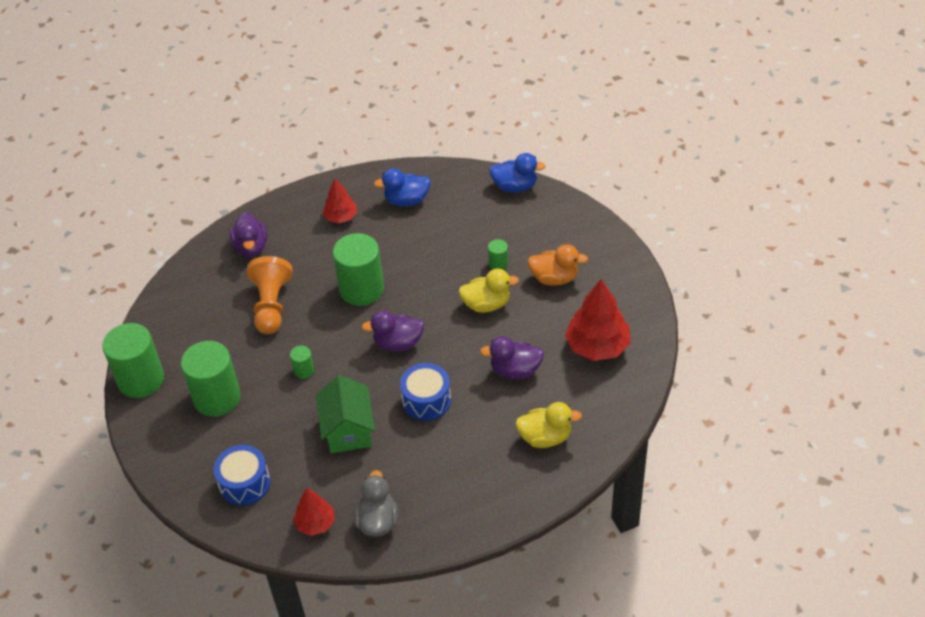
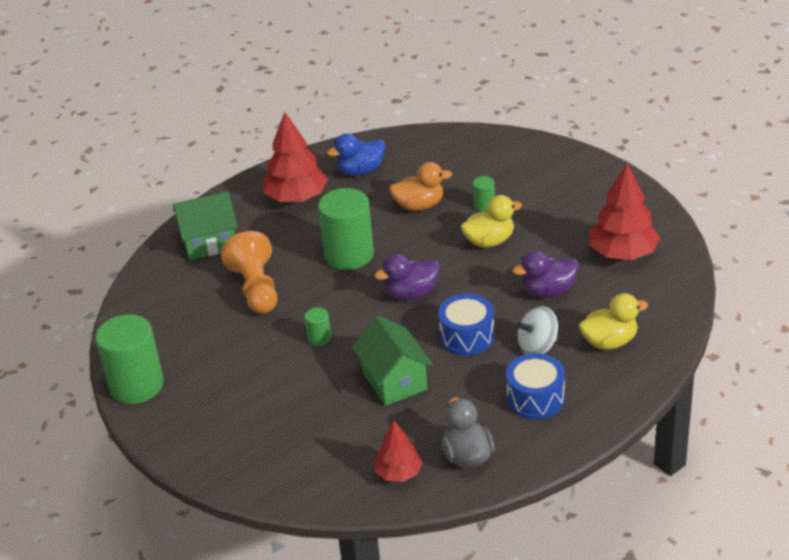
camera: 15 degrees left, 10 degrees down
(217, 397) = (232, 383): green cylinder -> none
(244, 483) = (301, 454): blue drum -> blue drum (535, 398)
(251, 247) = (209, 242): purple duck -> green house
(341, 217) = (296, 198): red tree -> red tree, size x1.70
(481, 426) = (537, 346): none -> white spinning top
(515, 186) = (469, 138): blue duck -> none
(554, 278) = (549, 205): orange duck -> orange duck (419, 205)

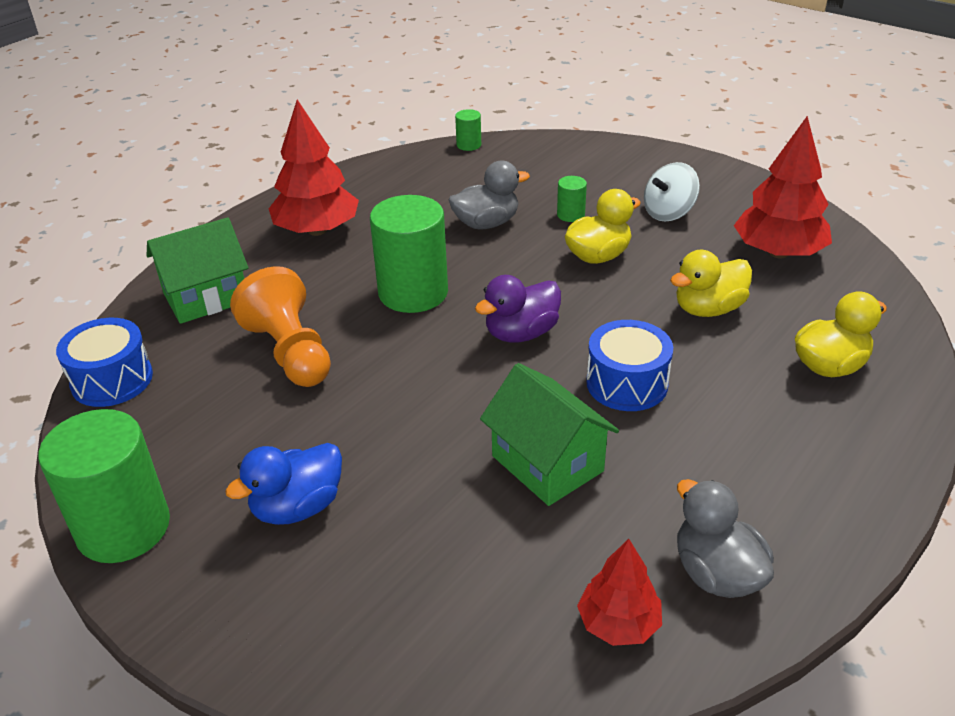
camera: 15 degrees left, 0 degrees up
(319, 338) = (408, 412): green cylinder -> green cylinder (469, 145)
(360, 171) = (393, 192): blue duck -> blue duck (297, 507)
(419, 205) = (486, 223): orange duck -> grey duck
(535, 398) = (772, 462): blue drum -> blue drum (112, 380)
(537, 346) = (734, 385): white spinning top -> white spinning top (668, 213)
(548, 291) = (708, 309): purple duck -> yellow duck

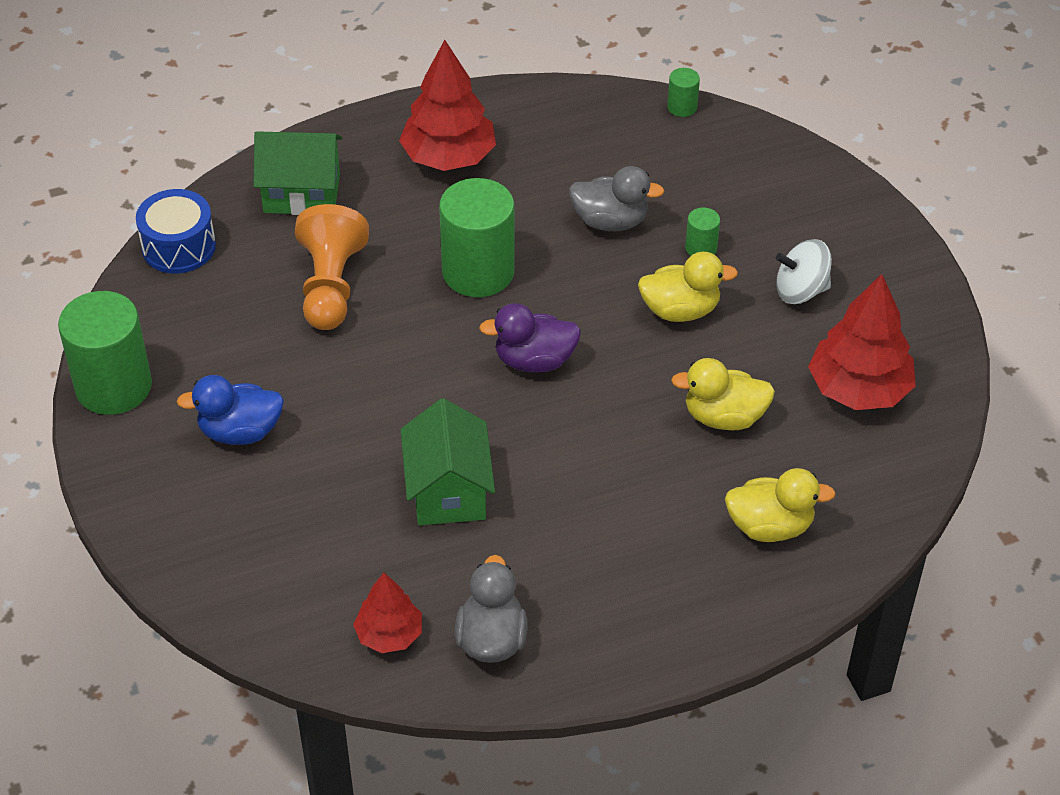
camera: 30 degrees right, 10 degrees up
(627, 383) = (577, 454): blue drum -> none

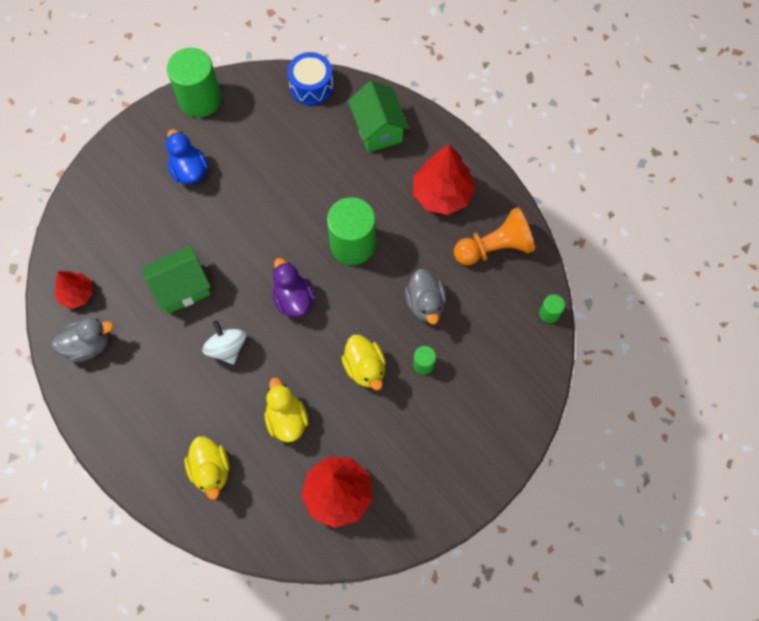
camera: 70 degrees right, 20 degrees up
(331, 286) = (311, 172): orange pawn -> orange pawn (494, 247)
(800, 291) = (410, 435): white spinning top -> white spinning top (227, 348)

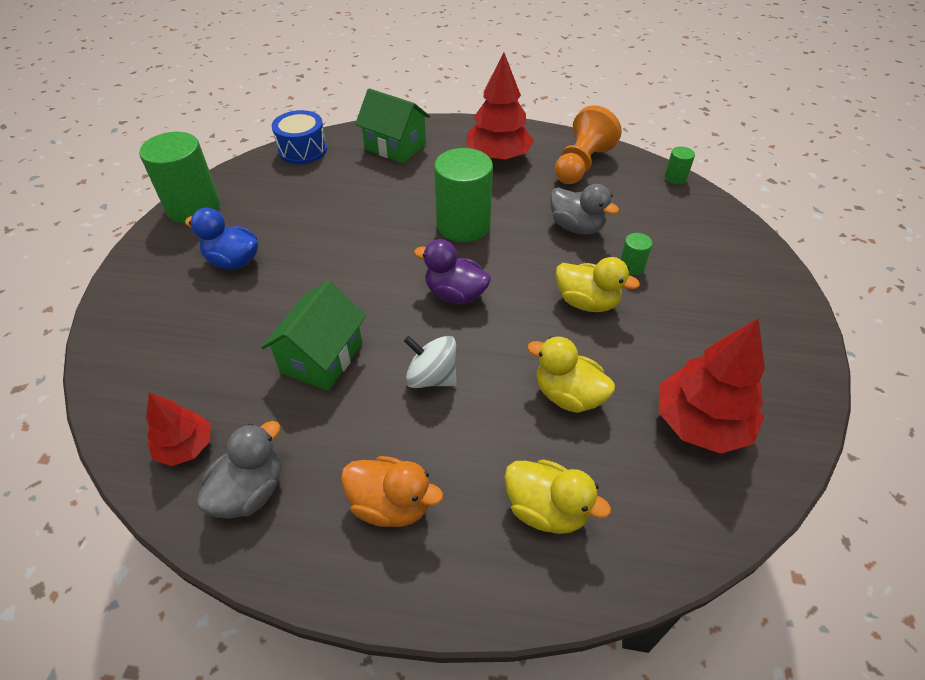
camera: 40 degrees left, 20 degrees down
(144, 406) = (391, 504): none -> orange duck

